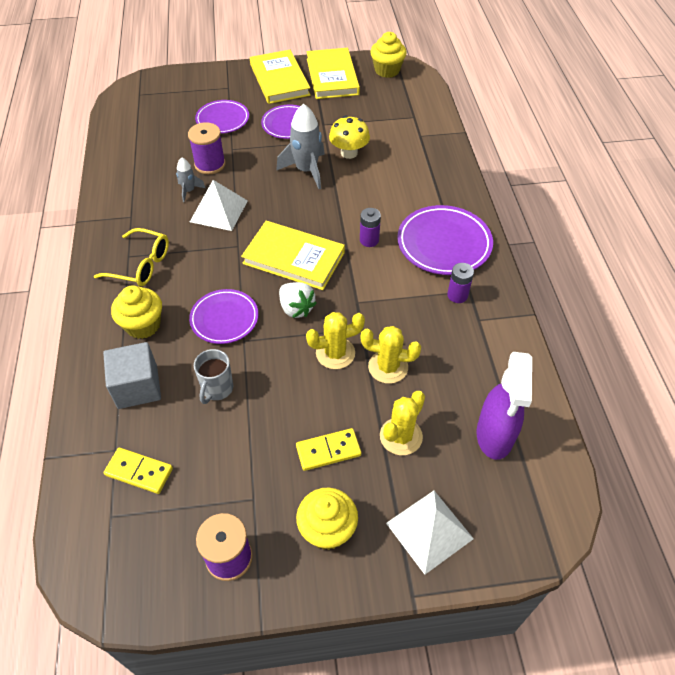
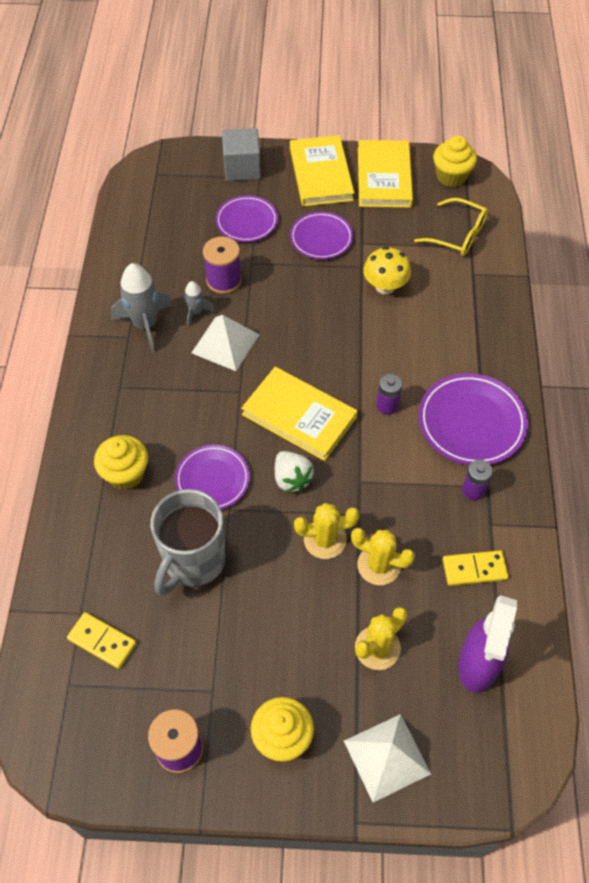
camera: 10 degrees right, 5 degrees up
(137, 387) = (111, 546): grey cube -> grey cube (242, 168)
(141, 265) = (132, 400): yellow glasses -> yellow glasses (458, 235)
(217, 389) = (193, 561): grey mug -> grey mug, size x1.85
(306, 170) = (332, 304): grey rocket -> grey rocket (145, 325)
(328, 451) = (298, 651): yellow domino -> yellow domino (474, 569)

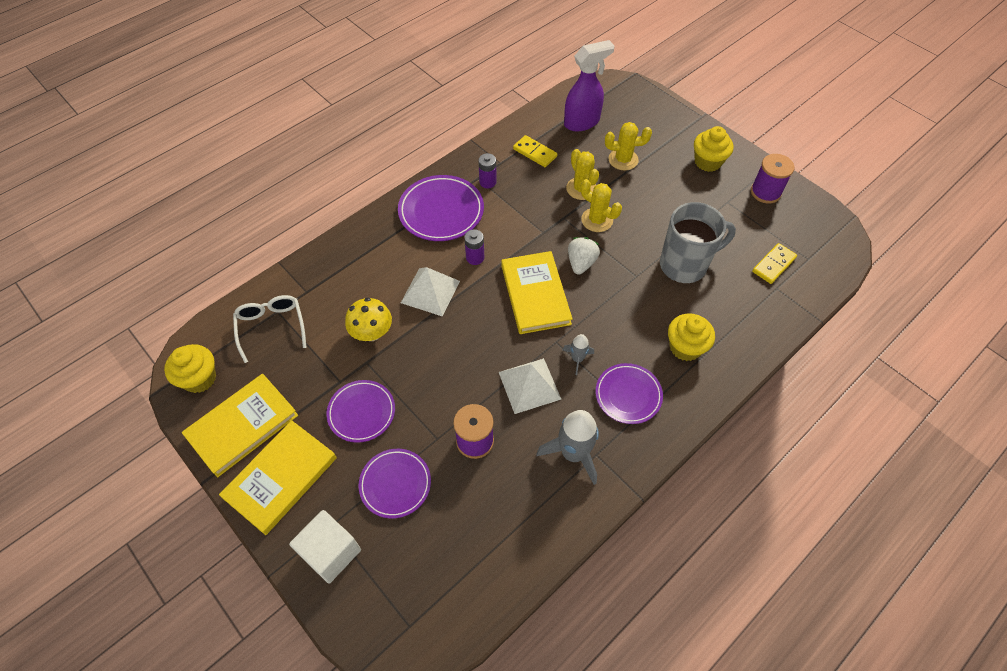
camera: 135 degrees left, 0 degrees up
(102, 641) = (773, 265): yellow domino -> yellow domino turned 60 degrees clockwise
(196, 312) = (525, 430): grey rocket -> grey rocket (577, 359)
(212, 480) = (630, 300): purple plate -> purple plate (628, 395)
(242, 168) = (331, 552): grey cube -> white cube
(386, 757) = (664, 124): white pyramid -> white pyramid (430, 292)
(458, 235) = (271, 327): yellow glasses -> white glasses

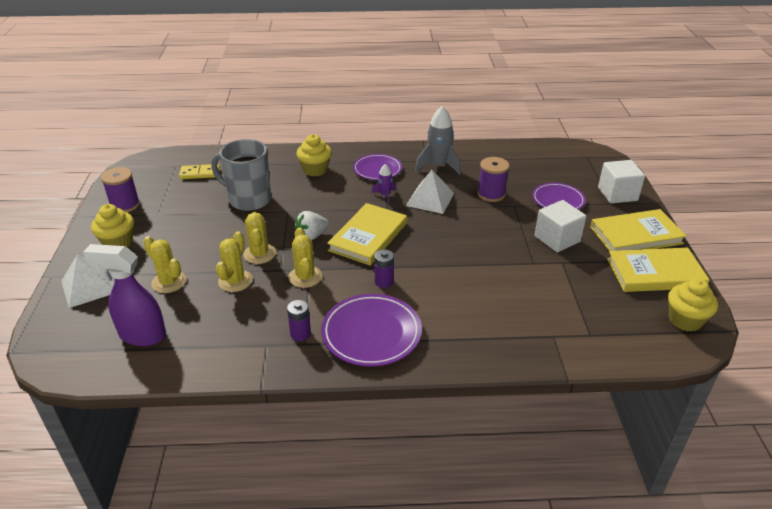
camera: 140 degrees left, 20 degrees down
(271, 327) = (602, 325): white glasses -> none
(361, 412) = (557, 239): purple plate -> white cube
(372, 333) = (515, 277): yellow mushroom -> none
(430, 292) = (444, 279): white pyramid -> white pyramid (89, 286)
(535, 153) = (224, 334): yellow domino -> none
(537, 223) = (305, 277): none -> yellow cactus
(577, 359) = (385, 195): grey rocket -> purple rocket

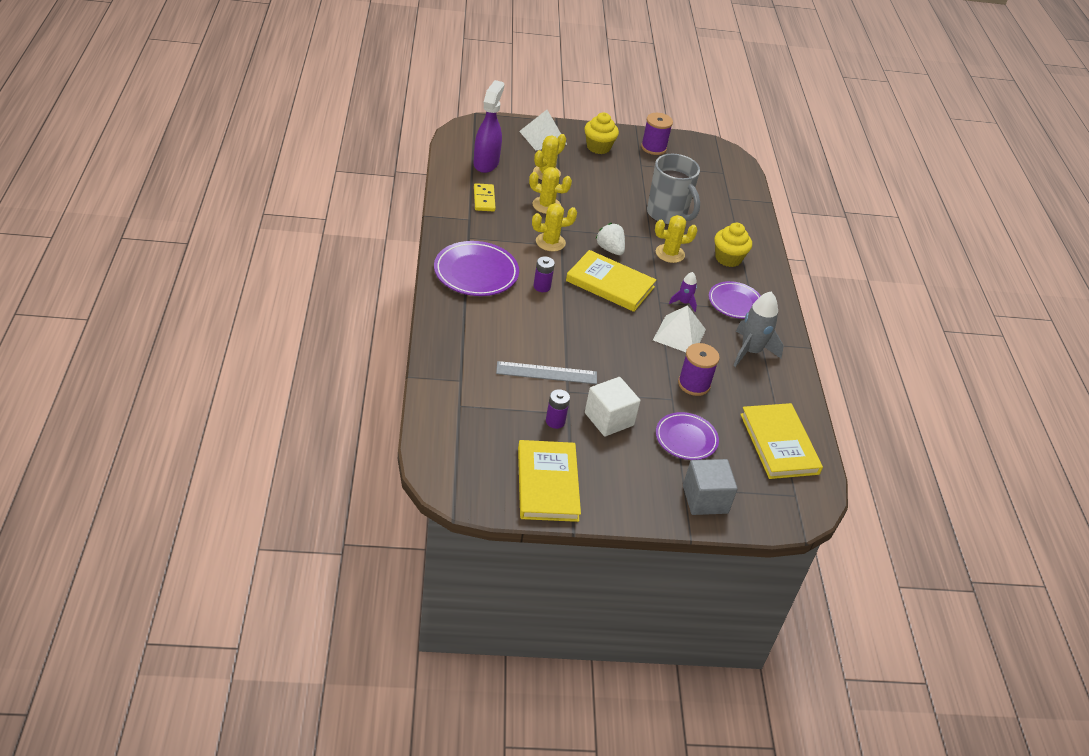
camera: 85 degrees right, 5 degrees up
(200, 173) = (711, 186): yellow domino -> yellow domino (484, 199)
(249, 200) = (667, 214): grey mug -> grey mug turned 120 degrees clockwise
(259, 254) = (583, 219): yellow cactus -> yellow cactus (670, 253)
(300, 334) = (479, 236): purple battery -> purple battery (555, 421)
(515, 276) = (546, 373): none -> grey ruler
(617, 194) = (705, 499): white cube -> grey cube
(636, 235) = (617, 489): yellow book -> yellow book (779, 444)
(685, 320) = (472, 482): yellow cupcake -> none

